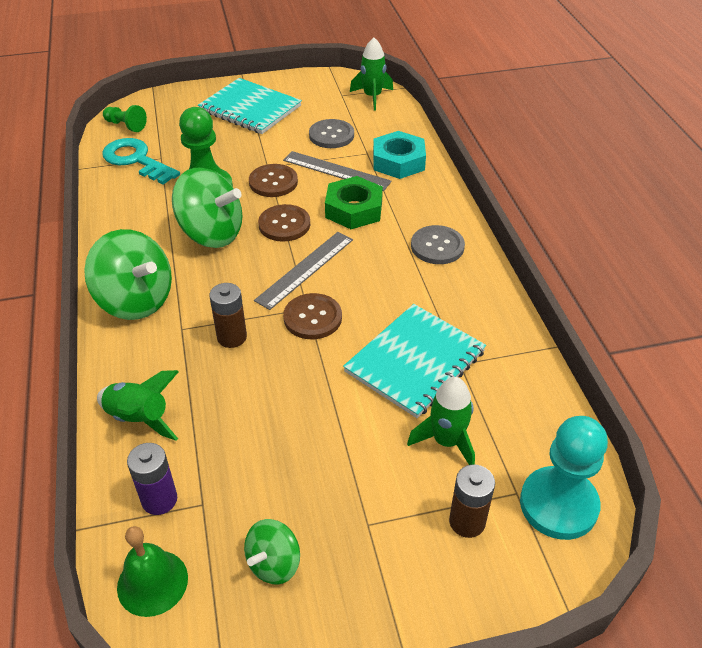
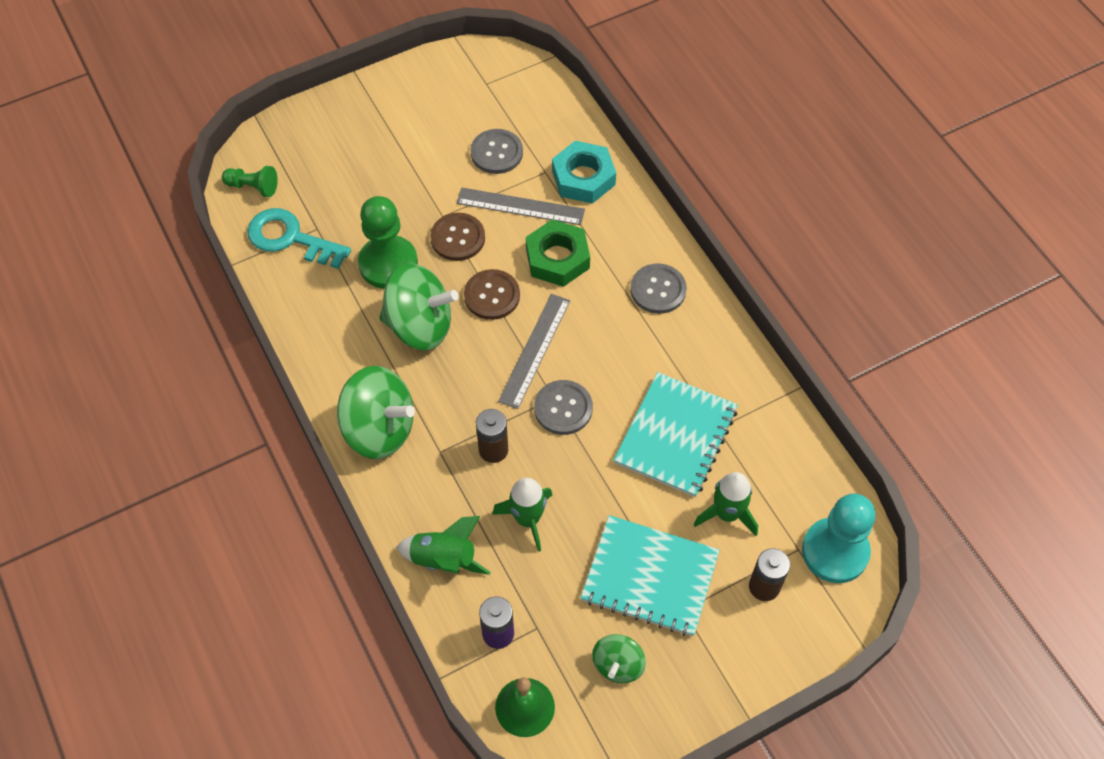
camera: 15 degrees left, 15 degrees up
(250, 108) = (387, 128): turquoise notebook -> turquoise notebook (650, 577)
(312, 318) = (563, 408): brown button -> grey button
(372, 97) = (523, 80): green rocket -> green rocket (527, 519)

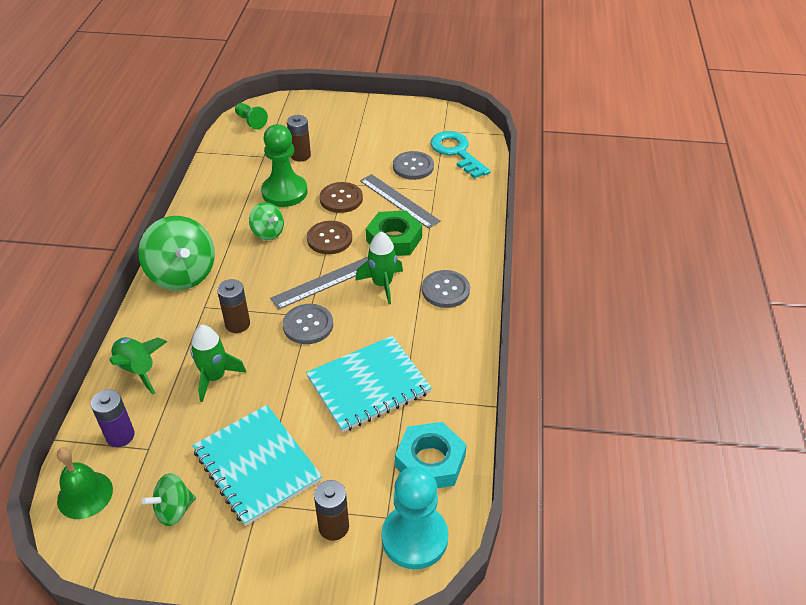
camera: 35 degrees right, 15 degrees down
(290, 238) = (243, 154): turquoise key -> turquoise key (456, 152)
(359, 204) = (300, 155): none -> brown battery
(420, 325) = (268, 232): green spinning top -> green spinning top, size x0.54
(583, 178) = (457, 204): turquoise nut -> turquoise nut (430, 461)
(727, 514) = (355, 458): green rocket -> green rocket (382, 284)

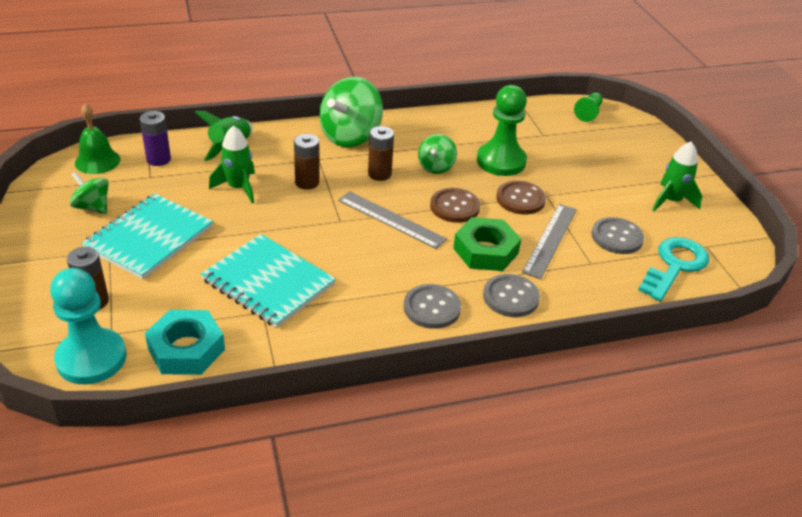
camera: 65 degrees right, 5 degrees down
(300, 155) = (565, 156): brown battery -> brown battery (379, 174)
(308, 325) = (327, 224): grey button -> grey button (510, 297)
(382, 284) = (411, 258): green rocket -> green rocket (671, 201)

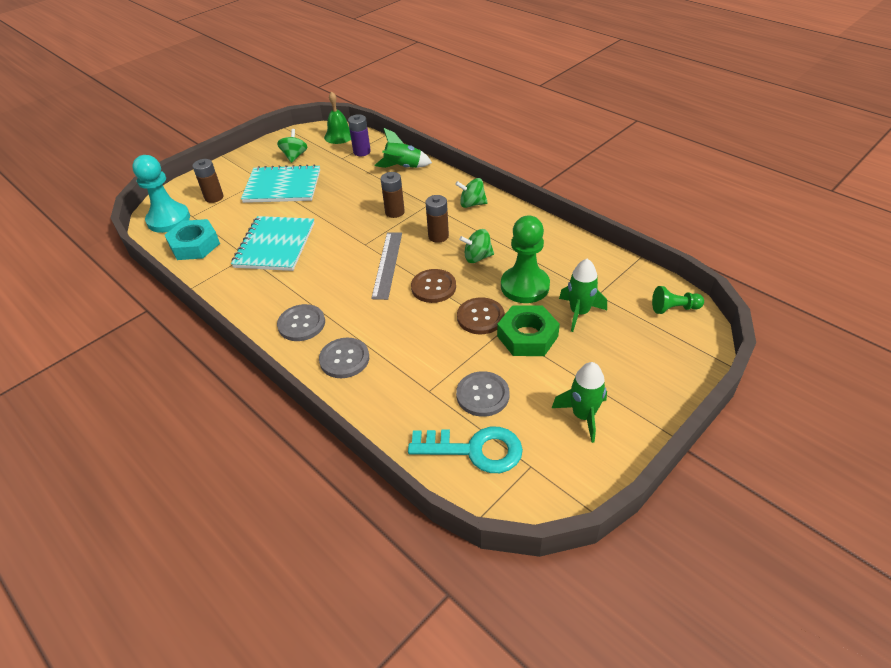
camera: 65 degrees right, 5 degrees up
(238, 188) = (361, 191): green rocket -> green rocket (579, 312)
(350, 136) = (472, 204): green spinning top -> green spinning top, size x0.54
(485, 251) = (391, 324): green nut -> green nut (527, 336)
(550, 240) = (439, 354): grey ruler -> none

